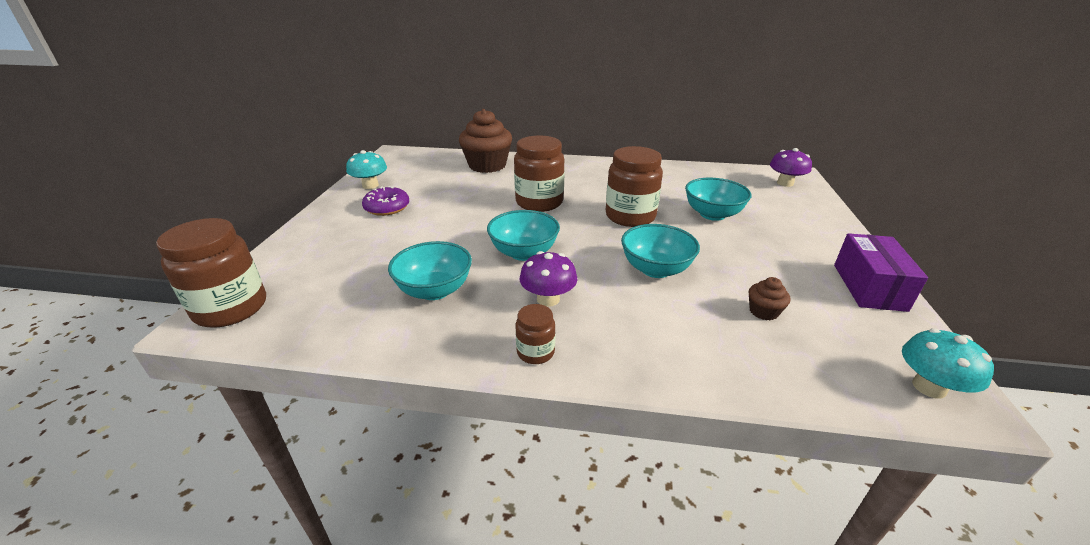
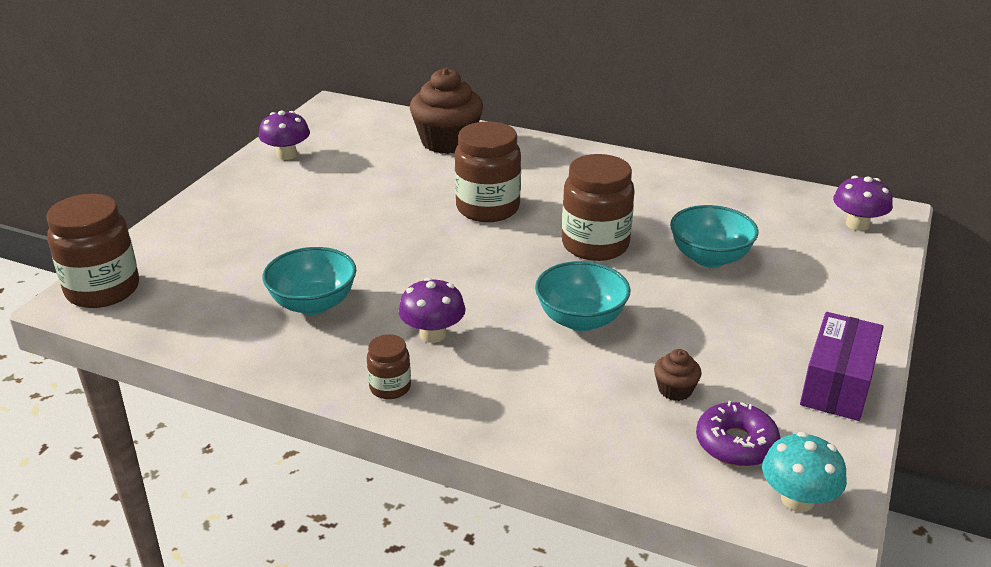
camera: 15 degrees right, 0 degrees up
(370, 185) = (287, 155): turquoise mushroom -> purple mushroom
(387, 208) = (296, 190): purple donut -> purple donut (736, 444)
(524, 253) = (433, 274): turquoise bowl -> none

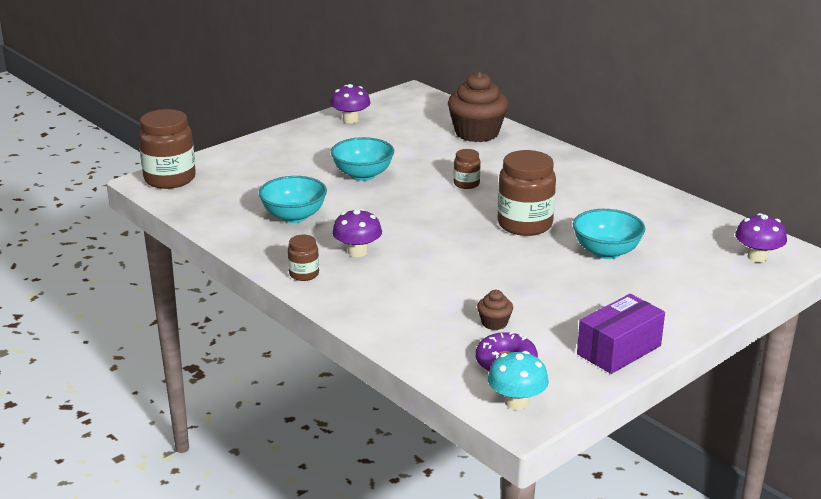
camera: 25 degrees right, 5 degrees down
(488, 208) = (466, 184): brown jar -> brown jar, size x0.50
(580, 320) = (468, 267): turquoise bowl -> turquoise bowl (363, 175)

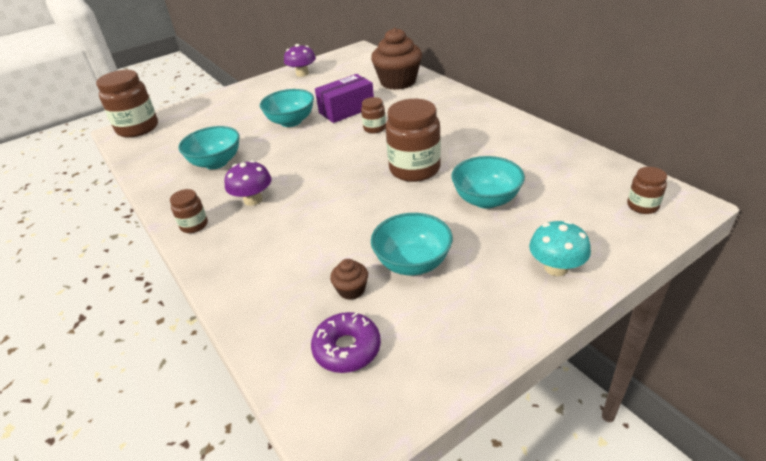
camera: 10 degrees right, 10 degrees up
(516, 402) = (341, 415): turquoise mushroom -> turquoise mushroom (556, 268)
(546, 302) = (412, 263): none -> turquoise bowl
(619, 350) = (477, 333): purple box -> purple box (346, 110)
(757, 257) = (642, 206): purple mushroom -> brown jar

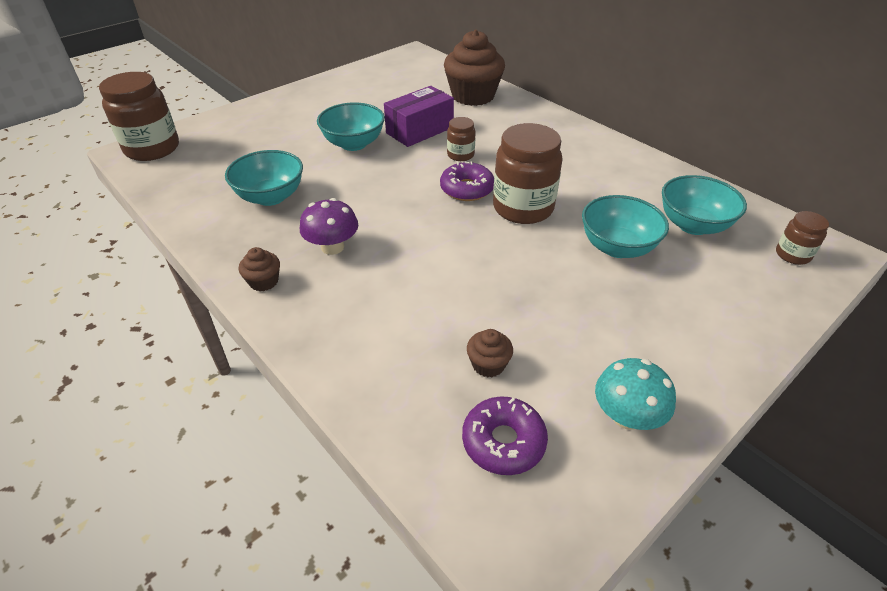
camera: 10 degrees left, 5 degrees up
(194, 225) = (264, 281): brown jar -> brown cupcake
(302, 74) = (351, 81): purple mushroom -> none
(372, 155) = (467, 189): none -> purple donut
(412, 263) = (553, 328): turquoise bowl -> turquoise bowl (693, 225)
(556, 268) = (719, 331): turquoise mushroom -> turquoise mushroom (626, 416)

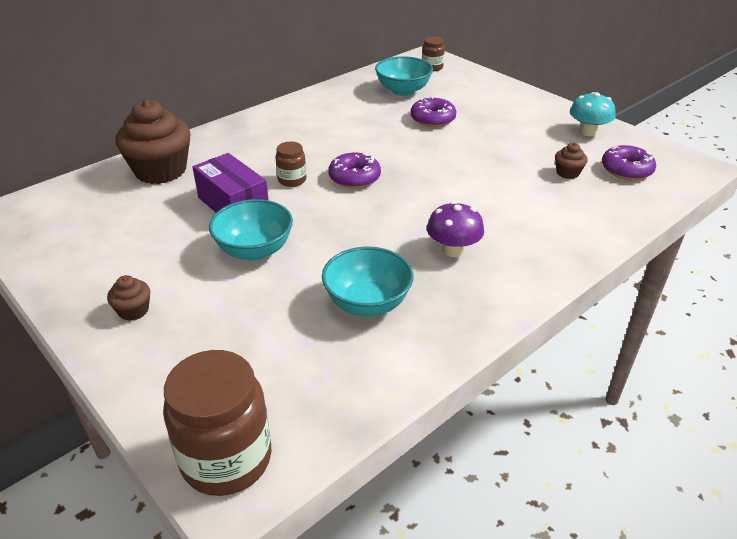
camera: 90 degrees left, 5 degrees down
(264, 281) = (512, 287): brown cupcake -> brown cupcake (133, 310)
(523, 208) = (384, 152): brown jar -> none
(617, 247) = (432, 119): turquoise bowl -> purple donut

